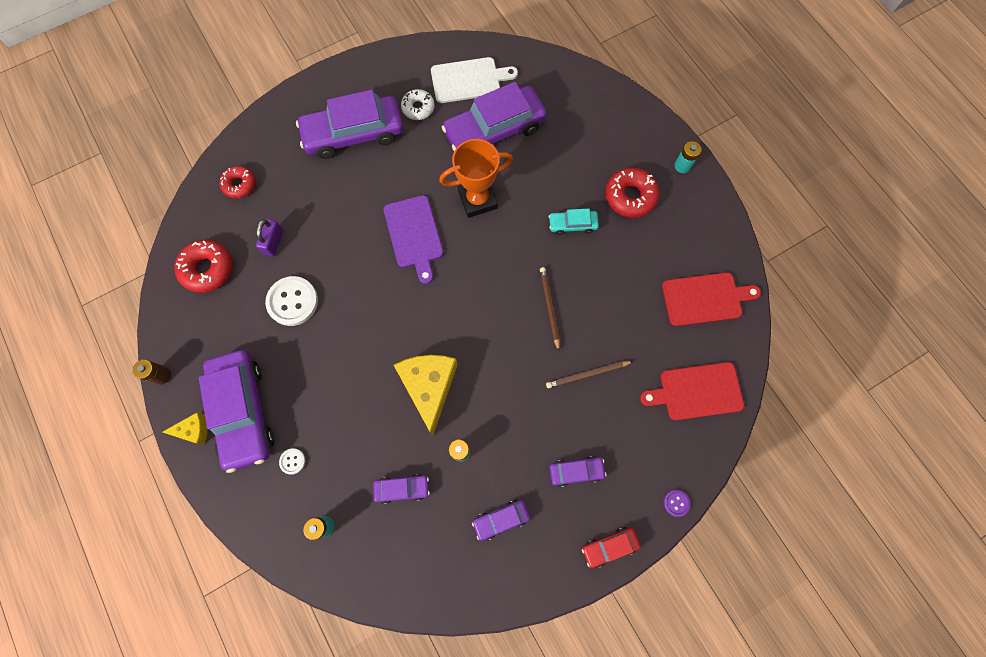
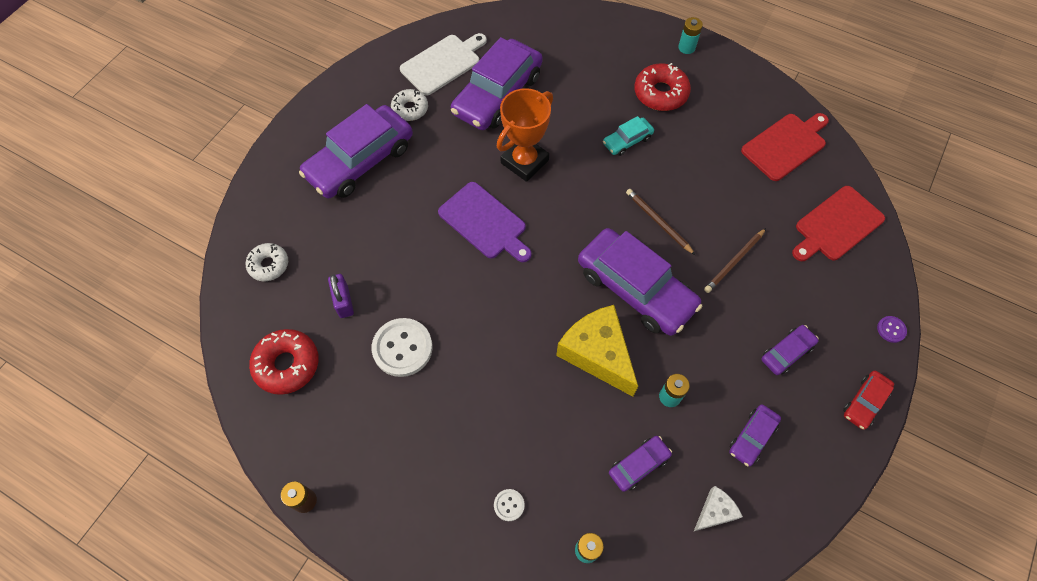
camera: 30 degrees left, 10 degrees down
(194, 430) = (379, 537): yellow cheese -> none
(239, 185) = (269, 265): red donut -> white donut
(243, 411) = (422, 486): purple car -> purple car (635, 288)
(433, 556) = (714, 512): none -> white cheese

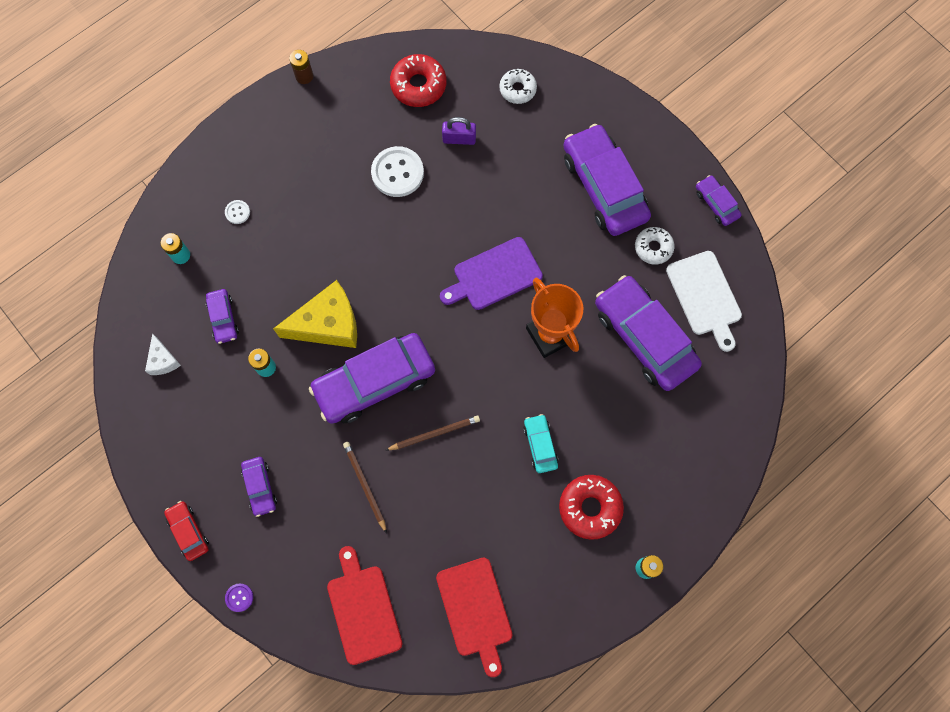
camera: 110 degrees right, 10 degrees up
(752, 437) = (204, 418): purple car -> purple car (716, 203)

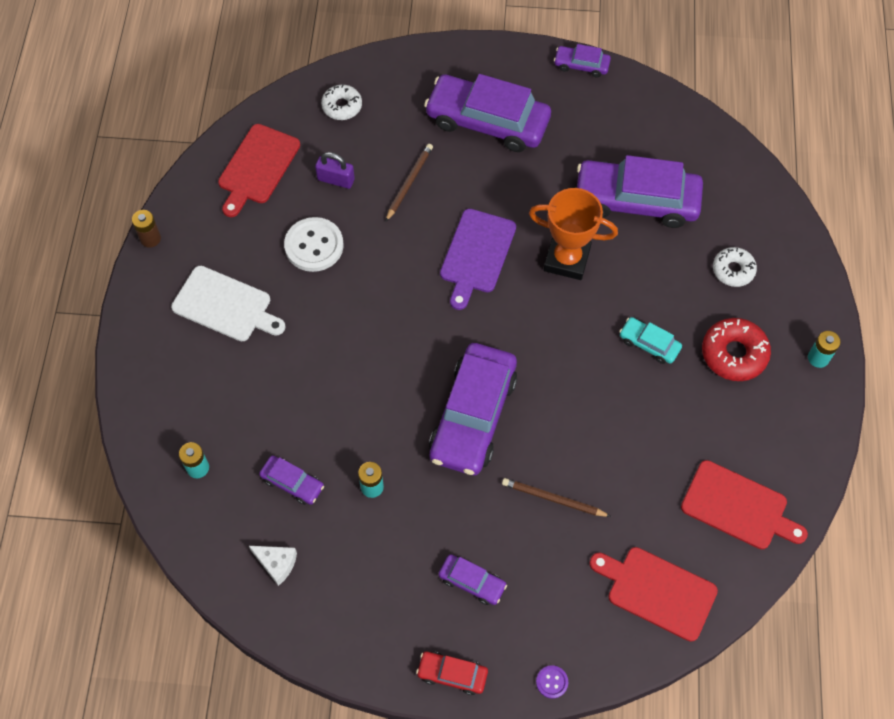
camera: 45 degrees left, 10 degrees down
(237, 212) = (210, 391): white button -> none
(328, 324) = (386, 407): yellow cheese -> none
(418, 85) = (257, 167): red donut -> red cutting board
(434, 433) = (562, 410): brown pencil -> brown pencil (409, 182)
(459, 139) = (336, 179): purple padlock -> purple padlock turned 60 degrees clockwise
(653, 248) = (571, 133): white donut -> white donut (733, 270)
(705, 297) = (646, 135): white cutting board -> white cutting board (225, 305)

